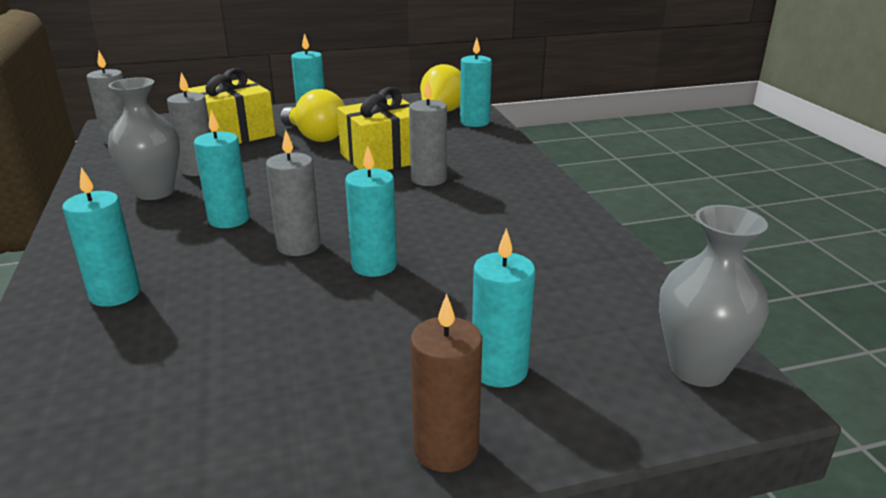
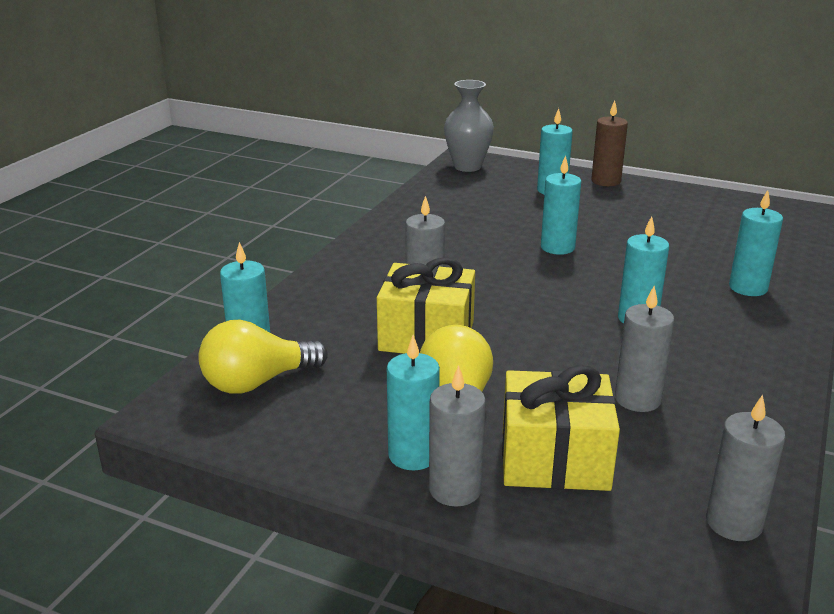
camera: 140 degrees left, 0 degrees up
(155, 192) = (699, 380): grey vase -> none
(298, 246) = (596, 277): grey candle -> grey candle (455, 489)

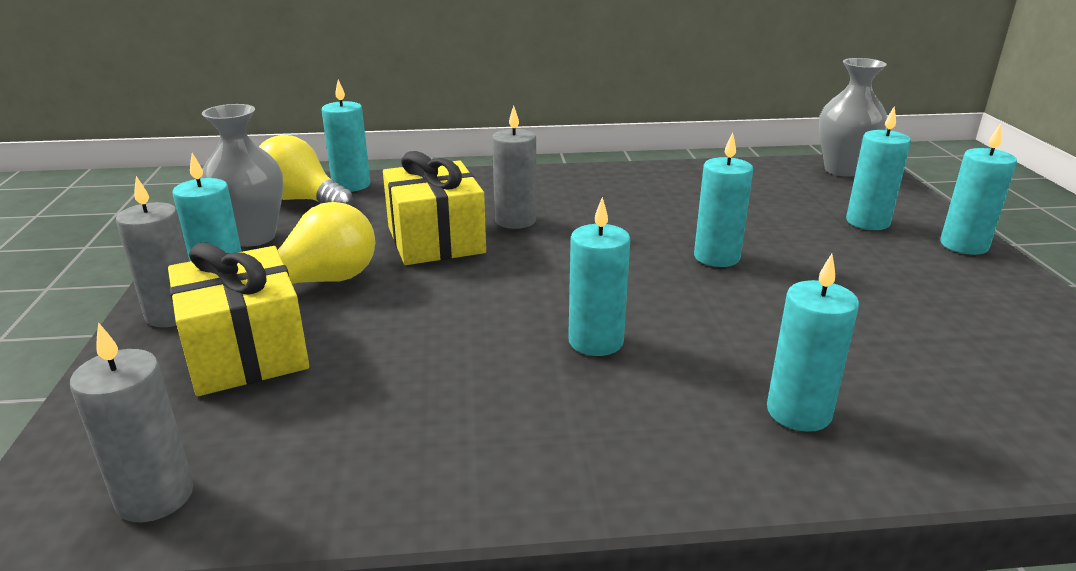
camera: 60 degrees right, 0 degrees up
(322, 423) = (253, 237): none -> grey vase
(606, 181) = (964, 245): brown candle -> turquoise candle
(637, 399) = (397, 378): grey candle -> none

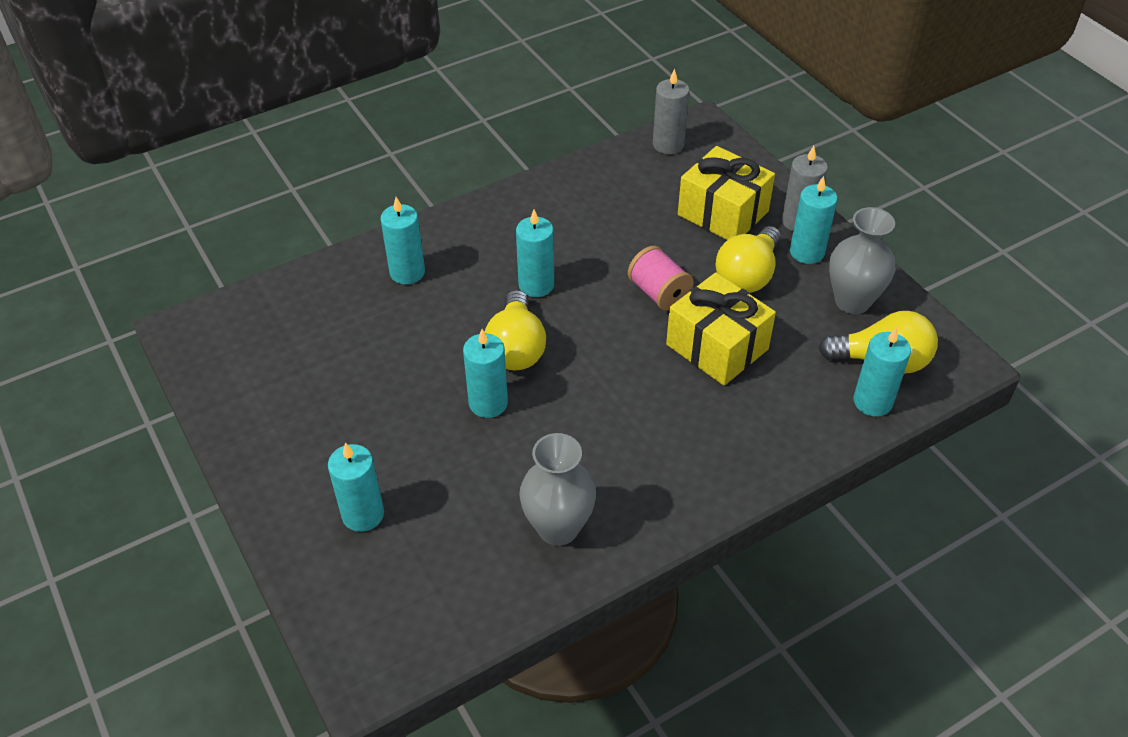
camera: 155 degrees right, 20 degrees up
(444, 293) = (659, 293): none -> pink spool
(515, 220) = (677, 397): grey candle -> none
(661, 289) = (516, 348): none -> yellow light bulb
(842, 170) = (389, 645): grey vase -> grey vase (558, 528)
(964, 245) = (278, 500): turquoise candle -> none

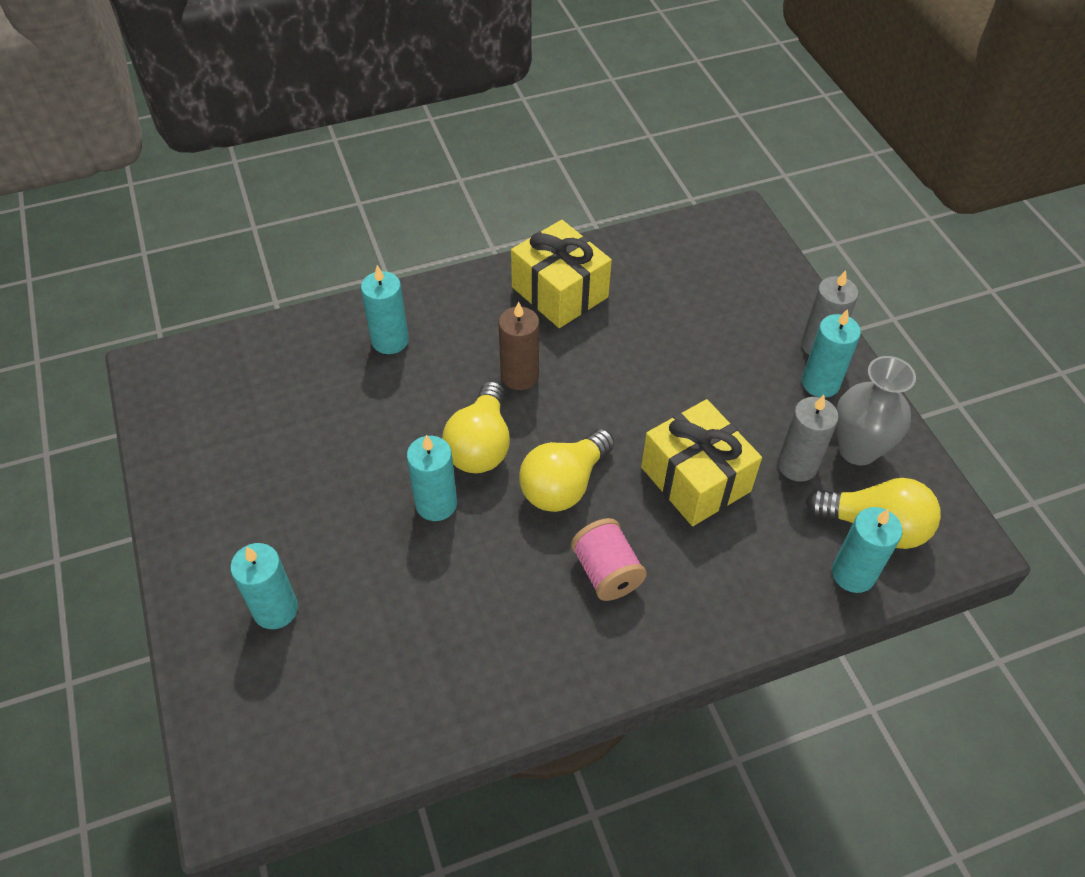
camera: 10 degrees right, 5 degrees up
(536, 285) = (519, 376): turquoise candle -> brown candle
(558, 528) = (473, 663): grey vase -> none
(659, 293) = (647, 406): pink spool -> pink spool (606, 572)
(668, 144) = (698, 235): grey candle -> grey candle (797, 465)
(723, 213) = (738, 323): yellow gift -> yellow gift (559, 292)
(748, 275) = (749, 400): yellow light bulb -> yellow light bulb (564, 485)

